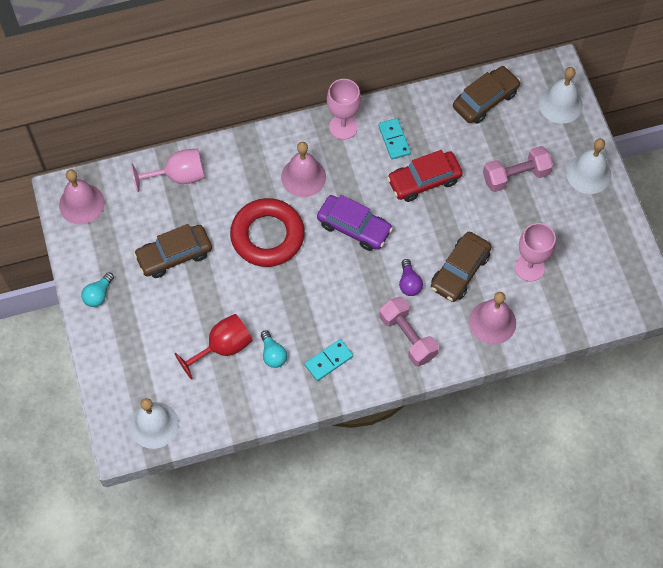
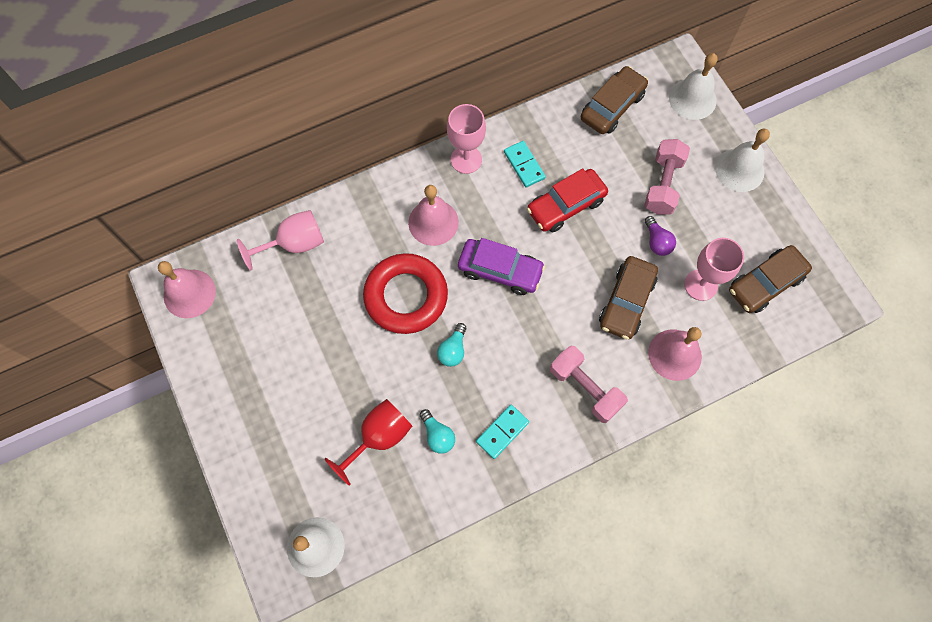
camera: 10 degrees left, 5 degrees up
(98, 295) = (225, 398): turquoise light bulb -> turquoise light bulb (453, 350)
(174, 255) = (305, 336): brown car -> brown car (765, 283)
(409, 283) = (574, 325): purple light bulb -> purple light bulb (657, 242)
(515, 176) = (663, 184): pink dumbbell -> pink dumbbell turned 45 degrees counterclockwise

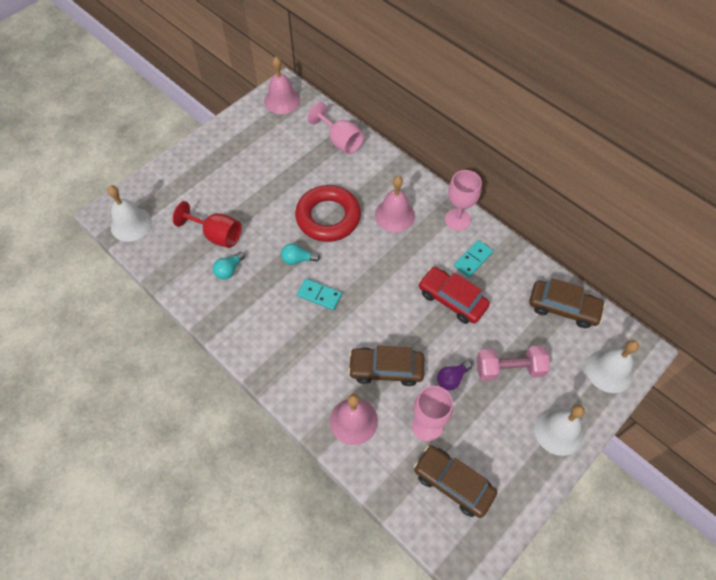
camera: 70 degrees right, 10 degrees down
(500, 270) = (374, 270): purple car -> none
(502, 432) = (245, 311): turquoise domino -> turquoise domino (319, 295)
(585, 388) = (299, 359): pink dumbbell -> none

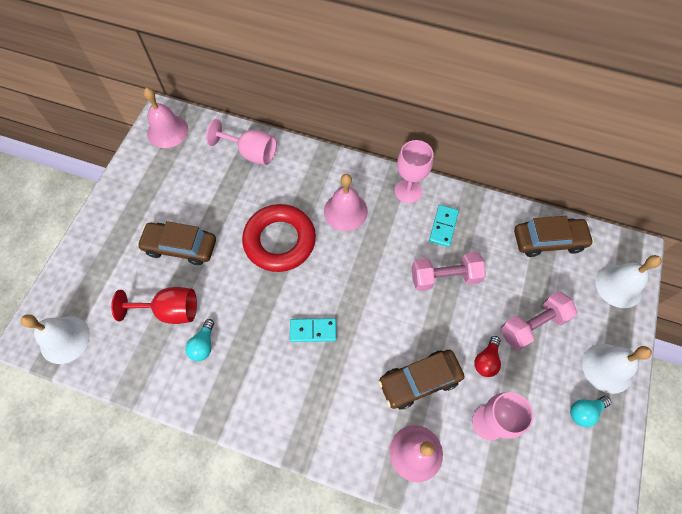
camera: 25 degrees left, 5 degrees up
(298, 259) = (271, 301): turquoise light bulb -> turquoise light bulb (584, 411)
(452, 299) = (445, 277): red car -> pink dumbbell
(452, 378) = (486, 360): purple light bulb -> red light bulb
(453, 483) = (543, 471): brown car -> brown car (180, 247)

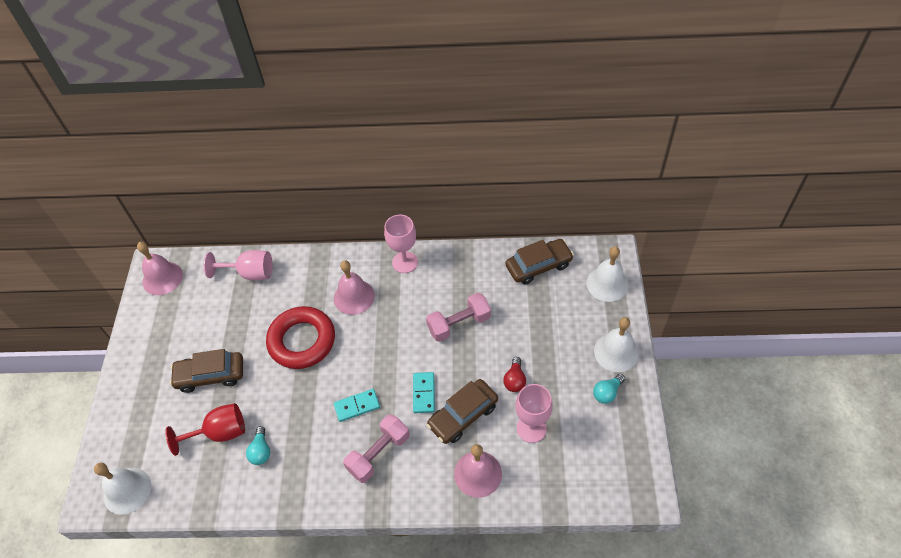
camera: 15 degrees left, 10 degrees down
(443, 226) = (445, 282): turquoise domino -> turquoise domino (424, 393)
(533, 325) = (545, 339): pink dumbbell -> pink dumbbell (378, 454)

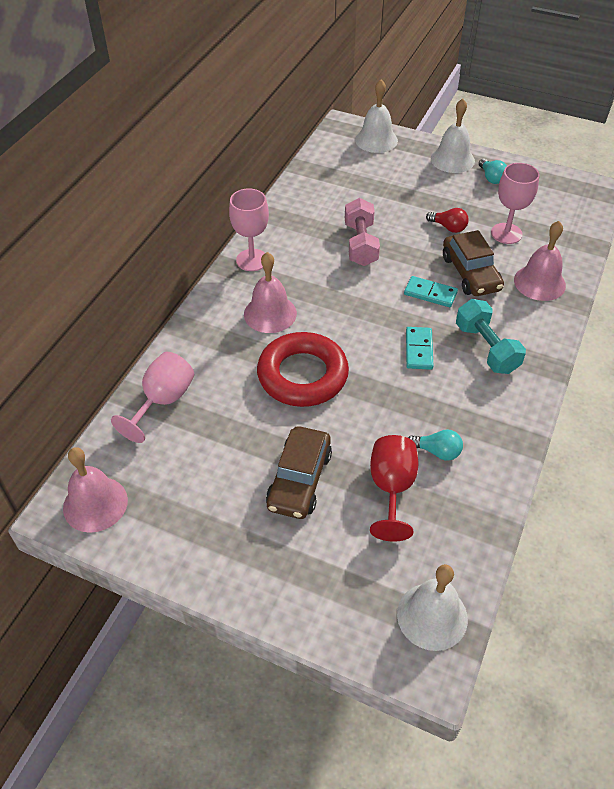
camera: 70 degrees left, 5 degrees down
(378, 454) = (486, 348): pink dumbbell -> turquoise dumbbell
(538, 266) = (326, 172): brown car -> none

